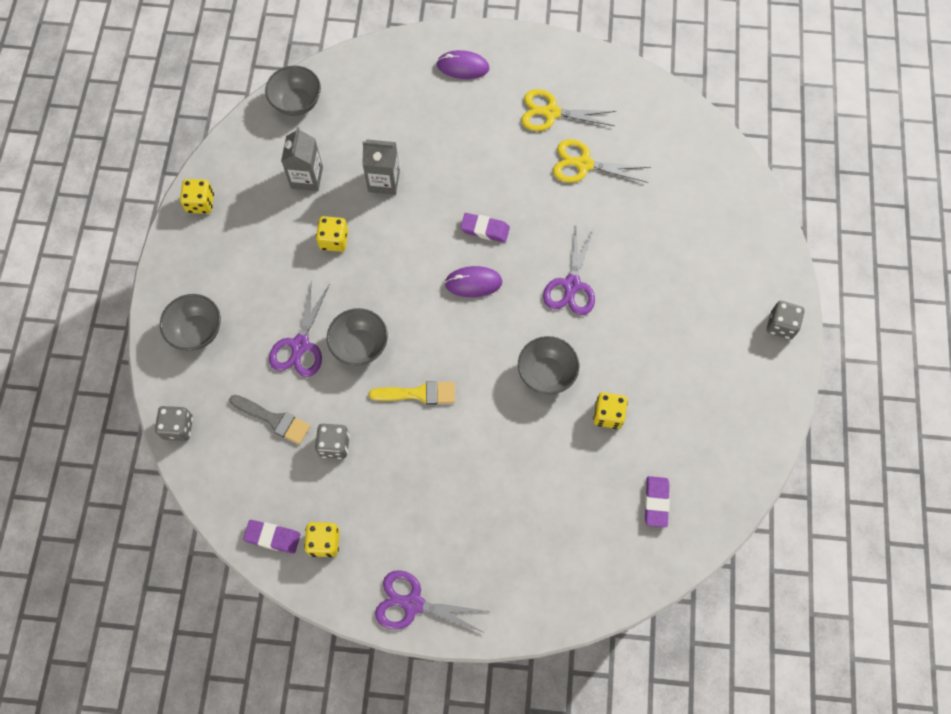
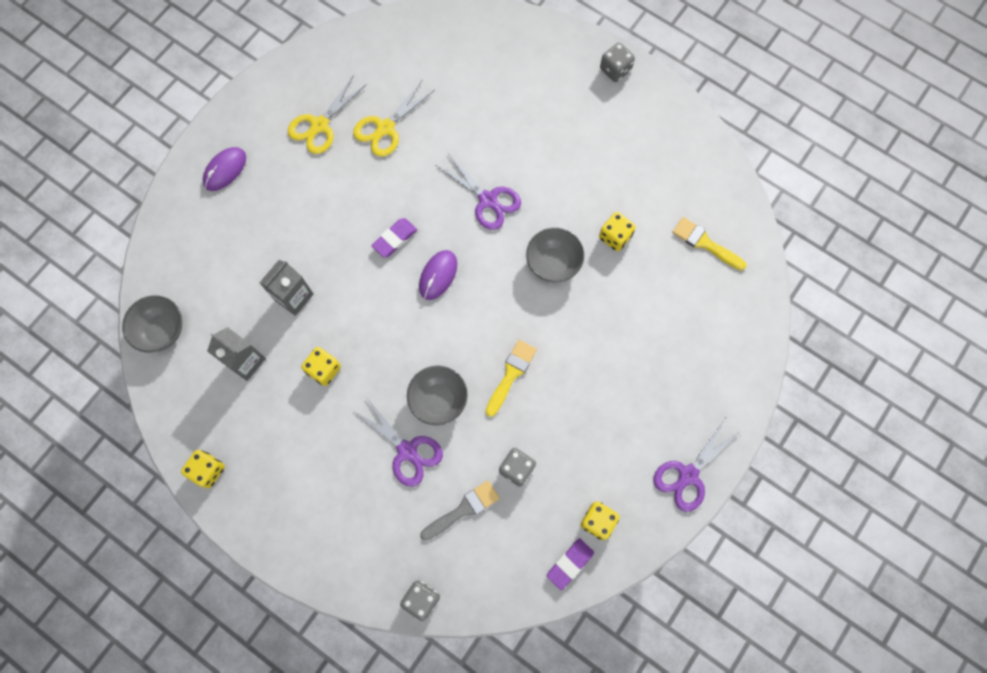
camera: 60 degrees left, 5 degrees up
(197, 331) = (337, 537): grey bowl -> none
(656, 502) = (705, 243): purple eraser -> yellow brush

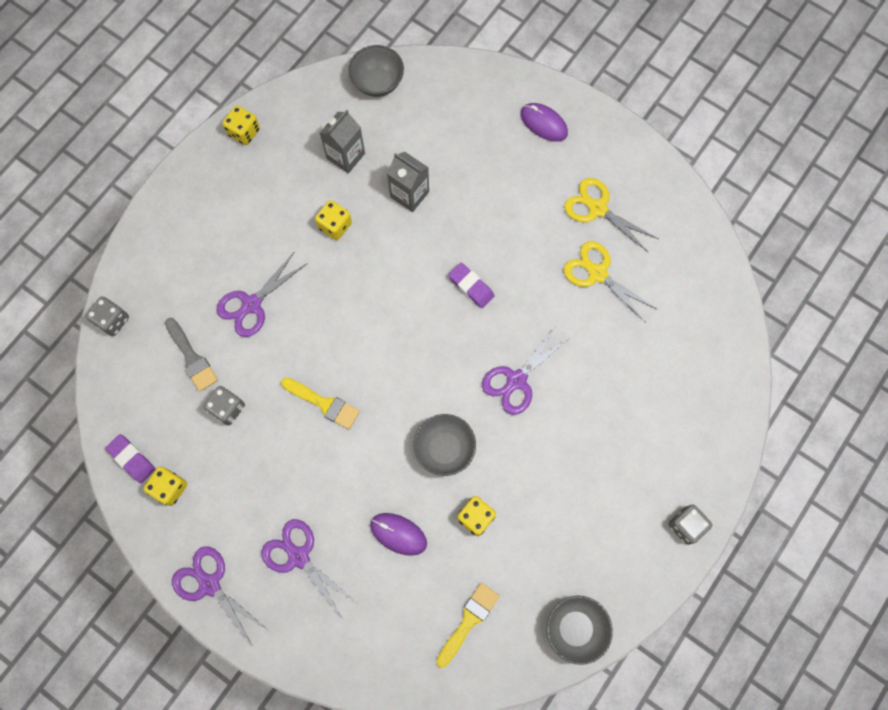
camera: 90 degrees right, 0 degrees up
(438, 275) = (431, 330): purple mouse -> purple mouse (398, 534)
(438, 400) = (300, 333): grey bowl -> grey bowl (575, 628)
(658, 392) = (298, 557): none -> purple scissors

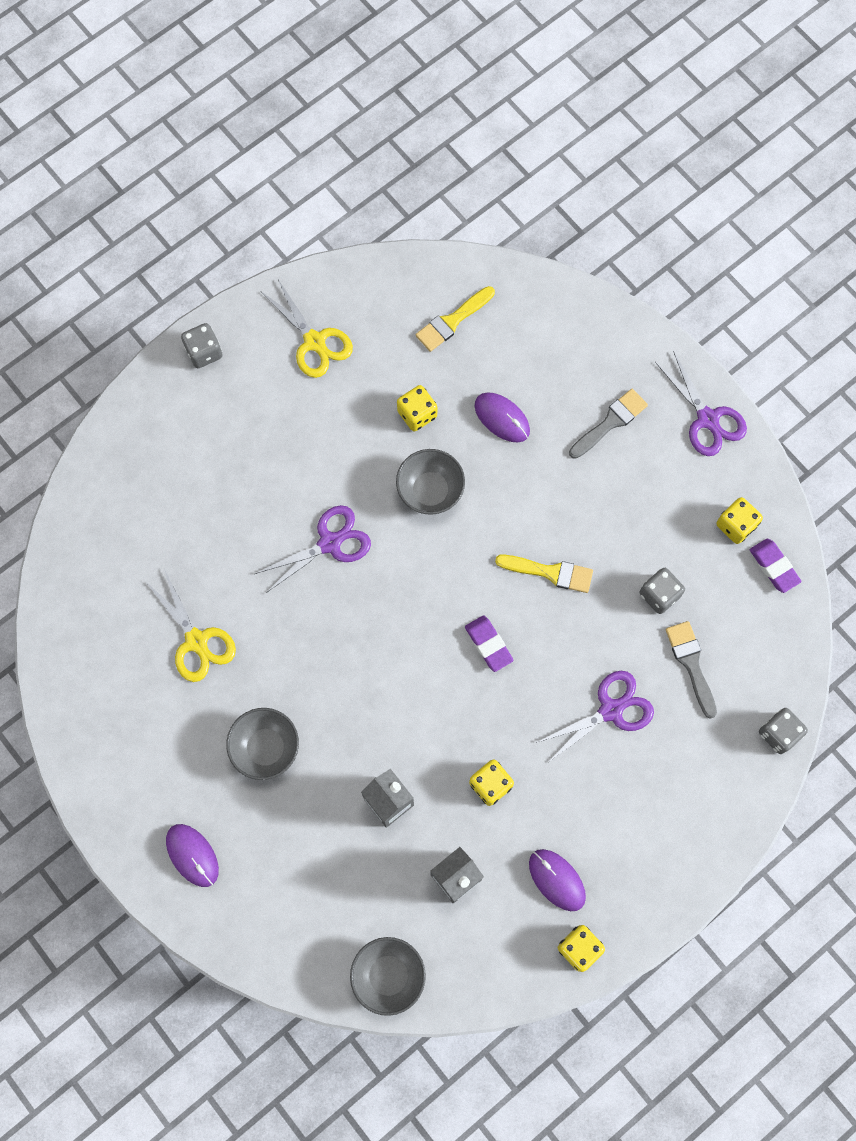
camera: 165 degrees left, 0 degrees up
(269, 172) = (557, 880): none -> purple mouse
(298, 557) = (610, 422): purple scissors -> grey brush
(324, 403) = (550, 572): yellow brush -> yellow brush turned 150 degrees clockwise
(471, 286) = (348, 664): purple eraser -> purple eraser (488, 644)
(575, 628) = (349, 289): grey bowl -> grey bowl (266, 748)
(597, 209) = (167, 721): yellow scissors -> yellow scissors (314, 341)

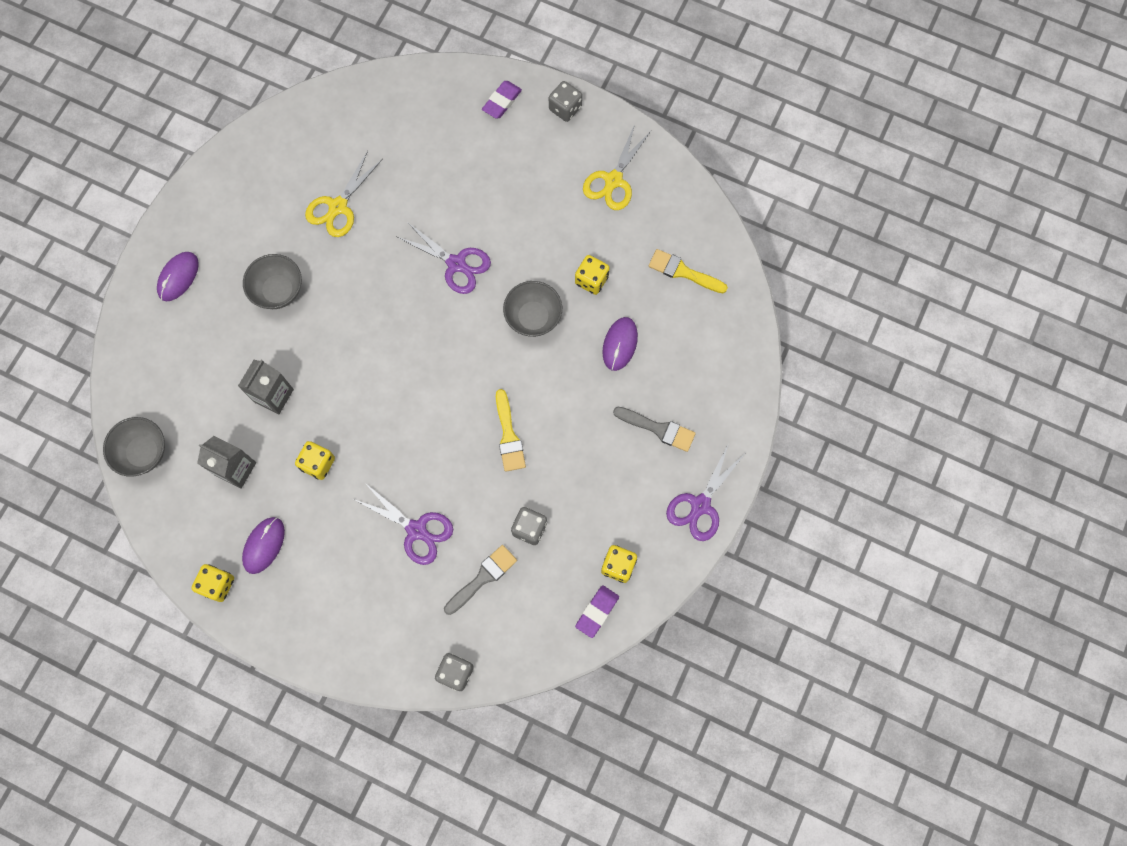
camera: 65 degrees right, 0 degrees up
(488, 644) = (428, 414): purple eraser -> purple eraser (502, 101)

